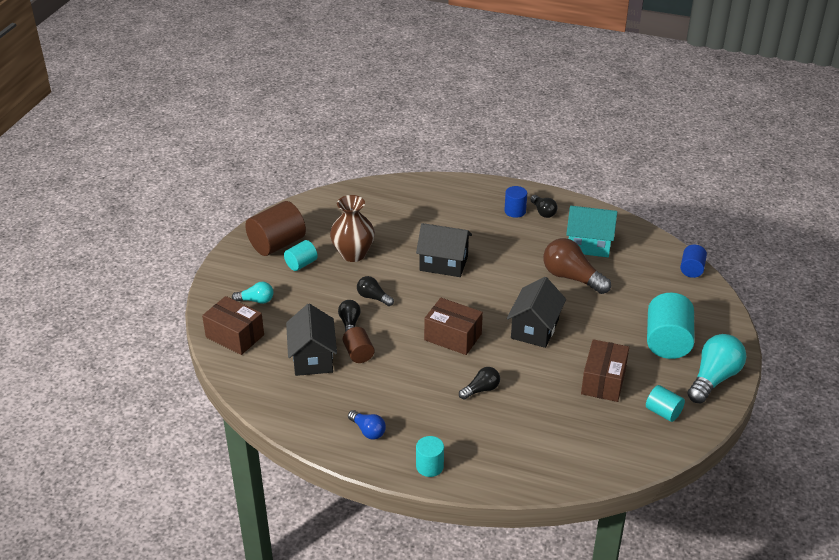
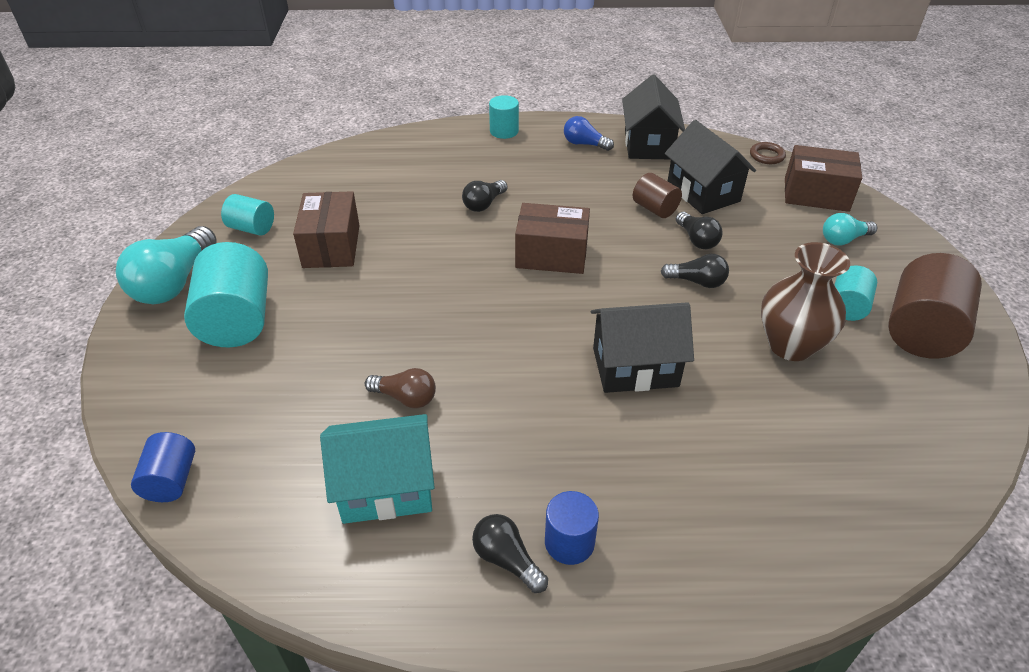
camera: 160 degrees right, 5 degrees up
(232, 378) = (766, 156): none -> brown ring
(534, 329) = (442, 292): black house -> black house (648, 144)
(571, 277) = (405, 398): brown light bulb -> brown light bulb, size x0.55

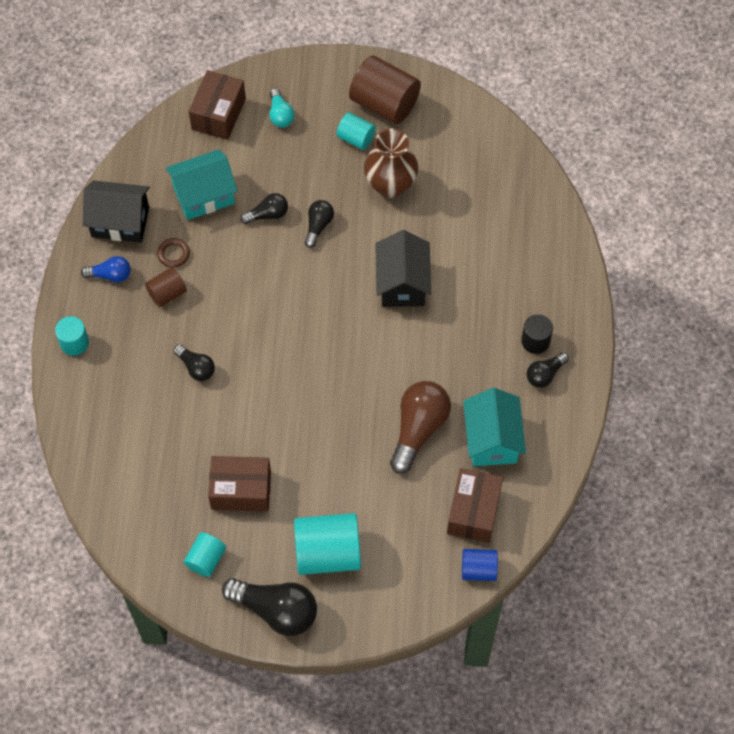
camera: 85 degrees left, 20 degrees up
(174, 283) = (276, 610): turquoise light bulb -> black light bulb
(405, 398) = (418, 429): brown light bulb -> brown light bulb, size x1.83
(551, 255) = (274, 321): brown box -> brown box (473, 512)
(569, 542) = (535, 341): blue cylinder -> black cylinder
(584, 144) = (110, 275): blue light bulb -> blue light bulb turned 120 degrees counterclockwise
(655, 209) = (222, 236): brown cylinder -> brown cylinder (167, 293)
(703, 192) = (204, 195): black house -> turquoise house
(766, 156) = (155, 133): brown ring -> brown ring (173, 254)

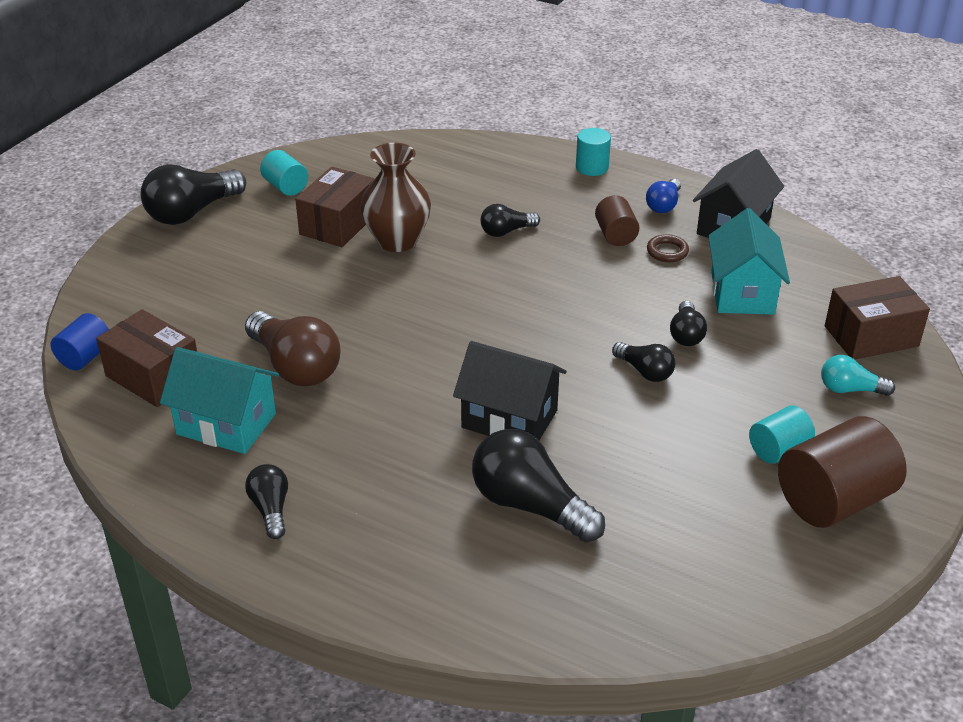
camera: 115 degrees right, 25 degrees down
(218, 114) = (871, 336): brown box -> brown box turned 60 degrees counterclockwise
(328, 553) = (216, 259): turquoise cylinder -> none
(390, 185) = (678, 459): brown vase -> brown vase (397, 241)
(468, 245) = (530, 505): none -> black light bulb
(535, 341) = (328, 519): black cylinder -> none

